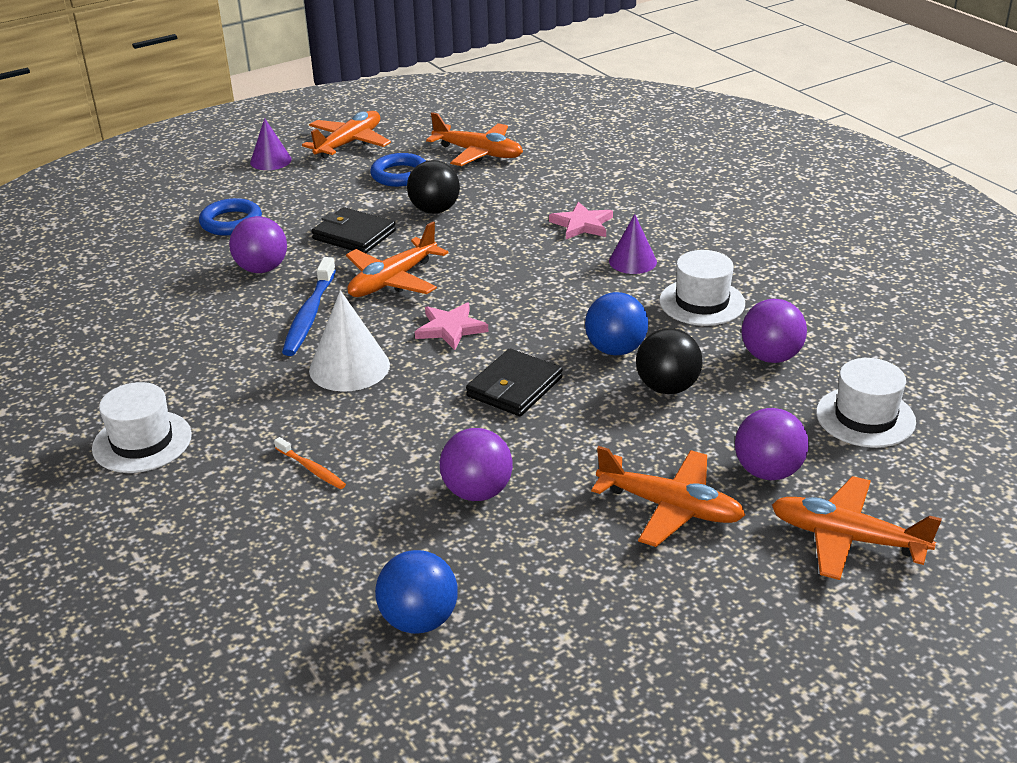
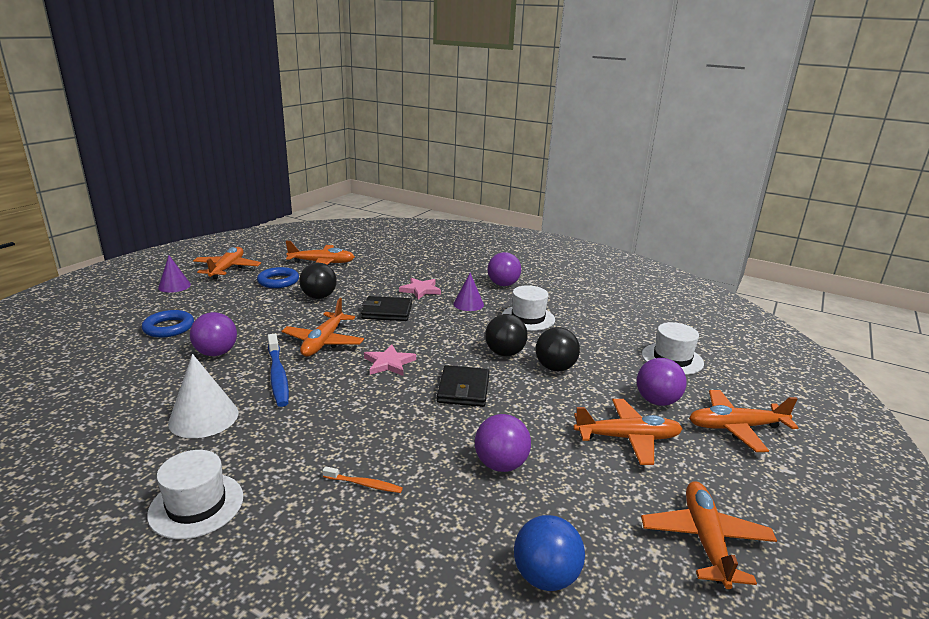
camera: 30 degrees left, 10 degrees down
(349, 367) = (336, 403): white cone -> white cone (203, 417)
(354, 235) = (273, 320): black wallet -> black wallet (387, 312)
(615, 349) = (504, 353): blue ball -> black ball
(639, 649) = (705, 540): none -> orange plane
(770, 357) = (593, 338): purple ball -> purple ball (503, 284)

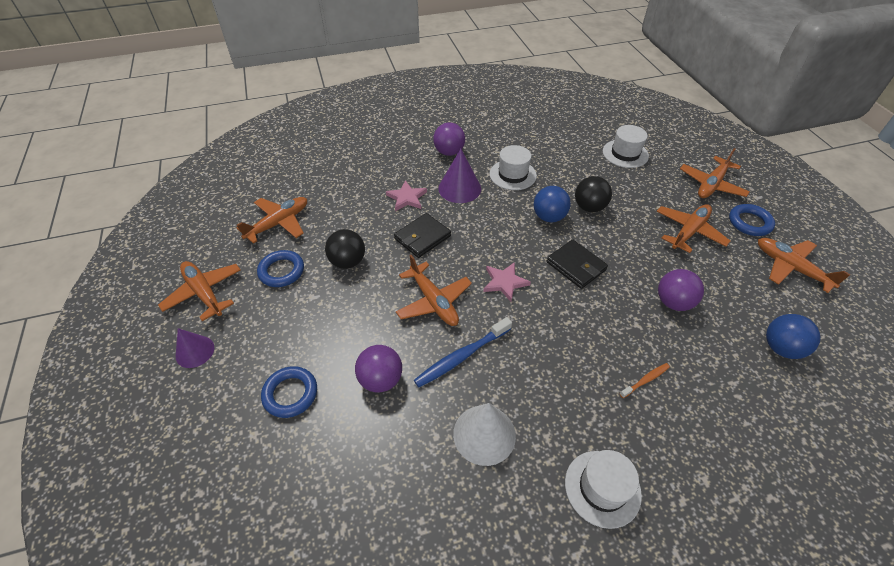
camera: 45 degrees left, 25 degrees up
(278, 376) = (461, 356): blue toothbrush -> blue toothbrush turned 120 degrees clockwise
(468, 304) = (459, 188): purple cone -> purple cone, size x1.51
(504, 353) = (549, 217): black ball -> blue ball
(657, 401) = (663, 193): purple ball -> none
(725, 478) = (749, 223): none -> blue ring

